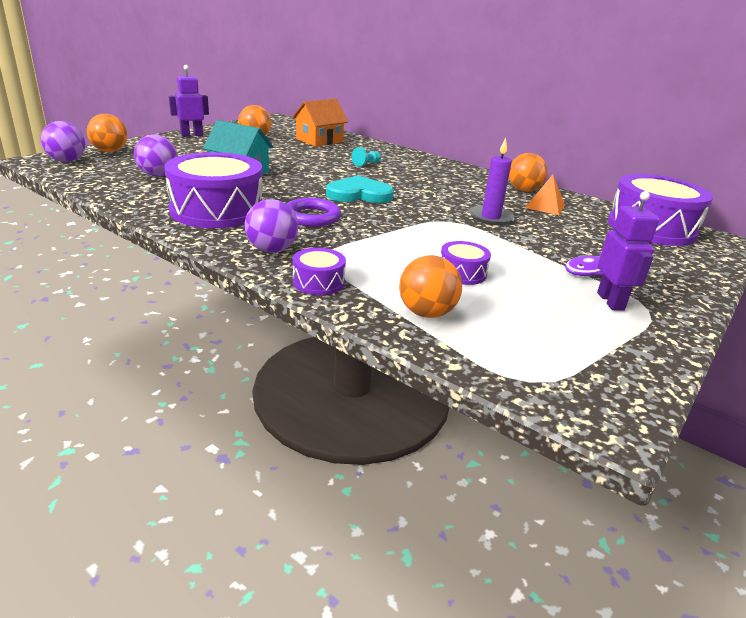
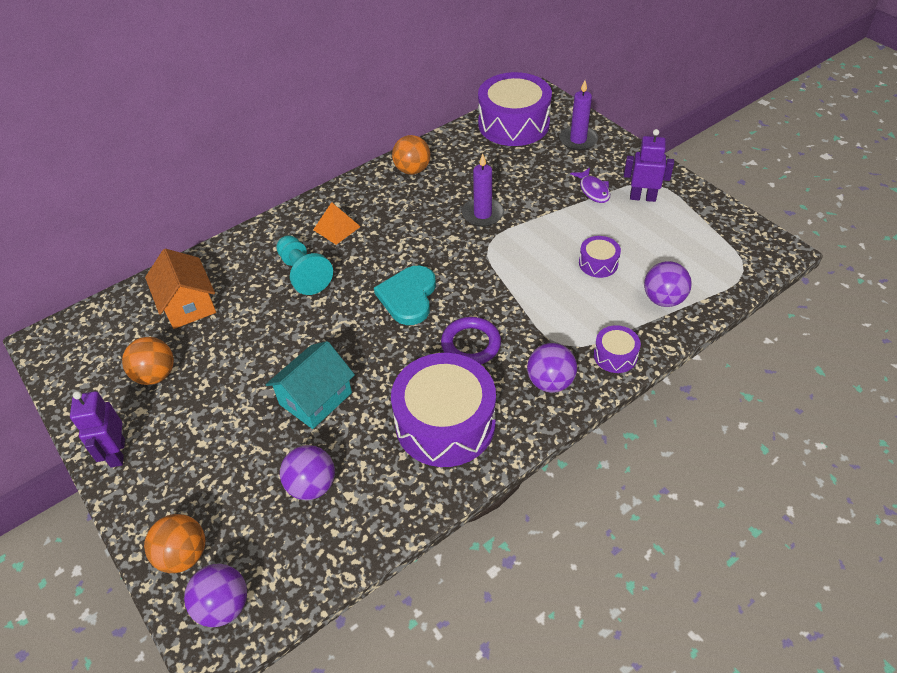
camera: 70 degrees left, 20 degrees up
(366, 164) = (304, 273): turquoise pawn -> turquoise pawn, size x1.87
(426, 313) = (663, 299): orange ball -> purple ball
(545, 206) = (458, 169): orange pyramid -> orange pyramid (336, 228)
(672, 261) = (578, 140): none -> purple candle

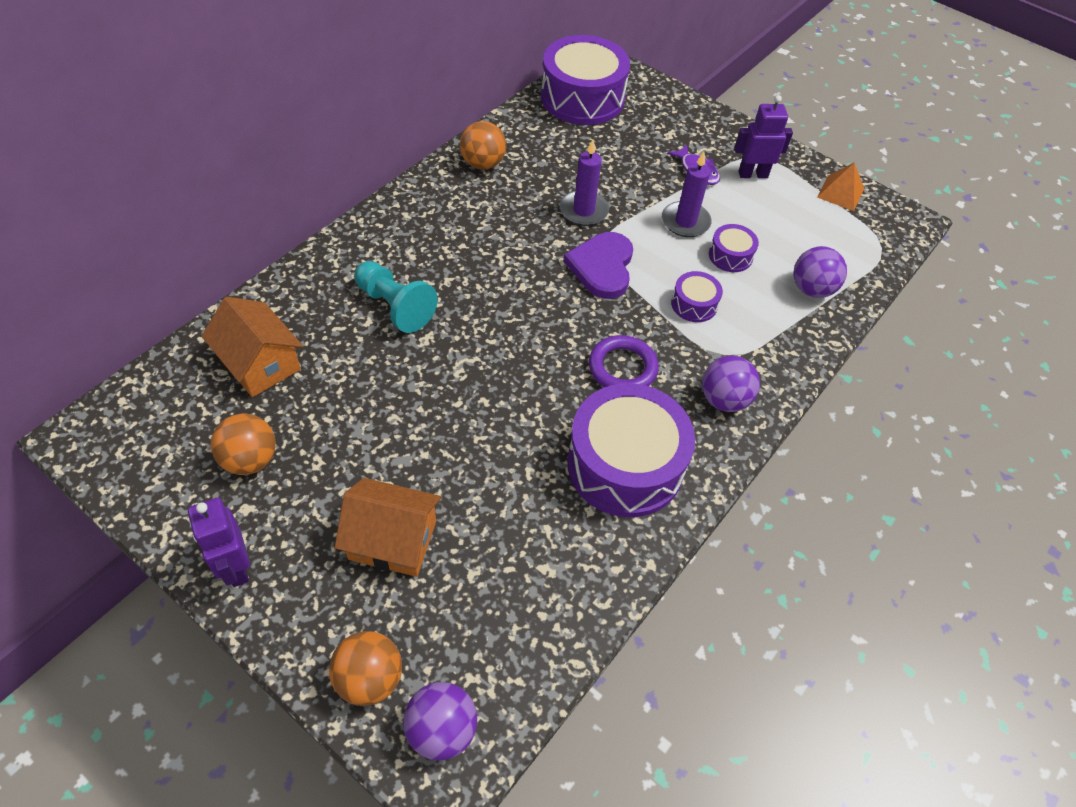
camera: 20 degrees left, 5 degrees up
(238, 452) = (392, 540): none -> orange house
(312, 485) = (496, 565): purple ball -> none
(315, 398) = (464, 459): turquoise house -> none
(336, 228) = (415, 245): orange pyramid -> orange pyramid (840, 193)
(408, 297) = (531, 320): turquoise heart -> none
(482, 261) = (602, 267): none -> purple heart
(578, 140) = (661, 112): purple candle -> purple candle (685, 222)
(615, 355) = (782, 359): purple drum -> purple drum (694, 304)

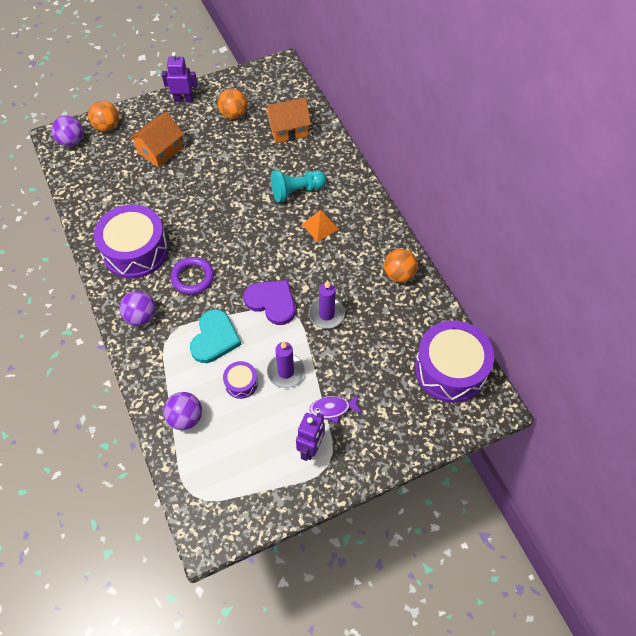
camera: 120 degrees right, 5 degrees up
(694, 304) = (214, 338): purple drum -> turquoise heart
(840, 193) = (260, 504): orange pyramid -> orange pyramid (320, 226)

